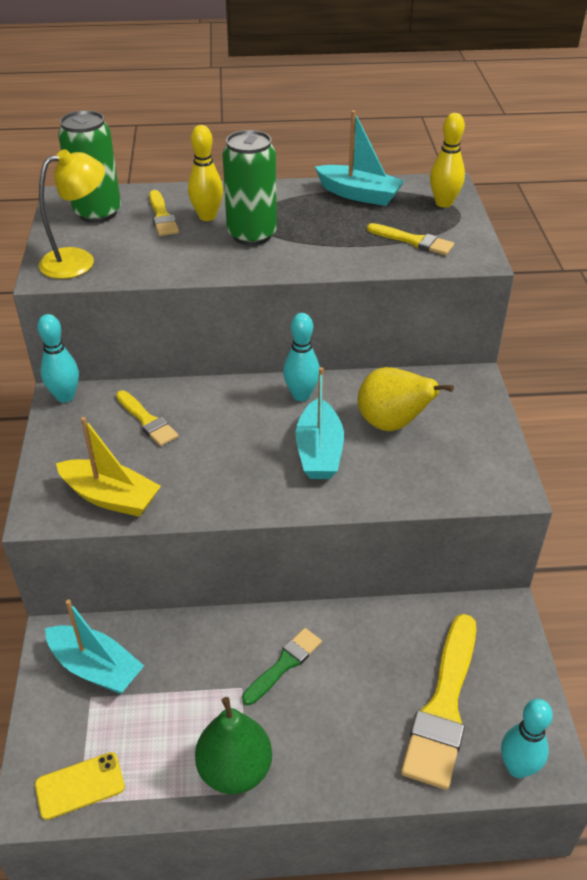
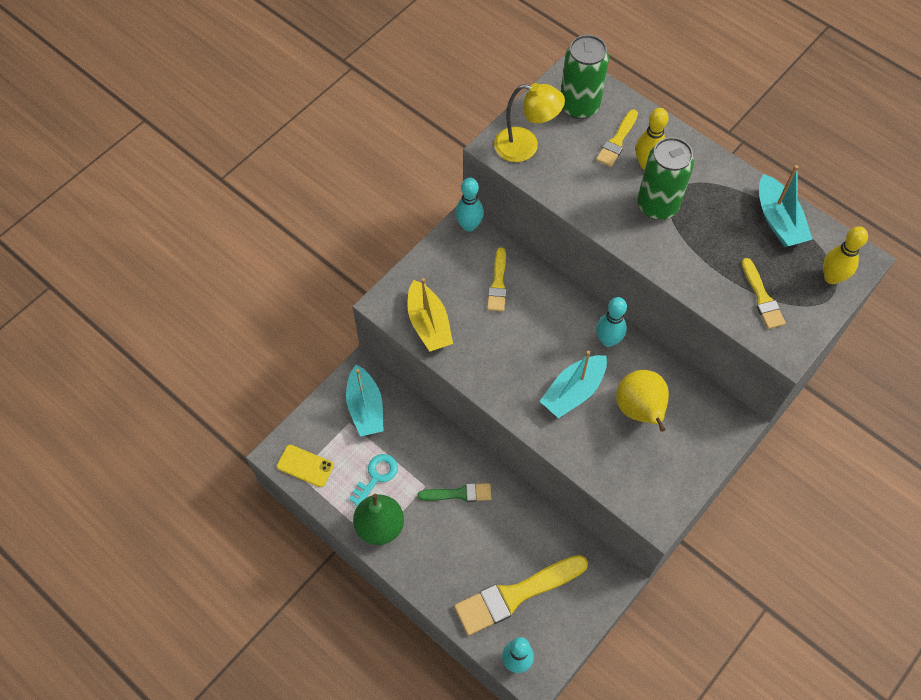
camera: 45 degrees right, 20 degrees up
(178, 724) = (376, 476): none -> turquoise key

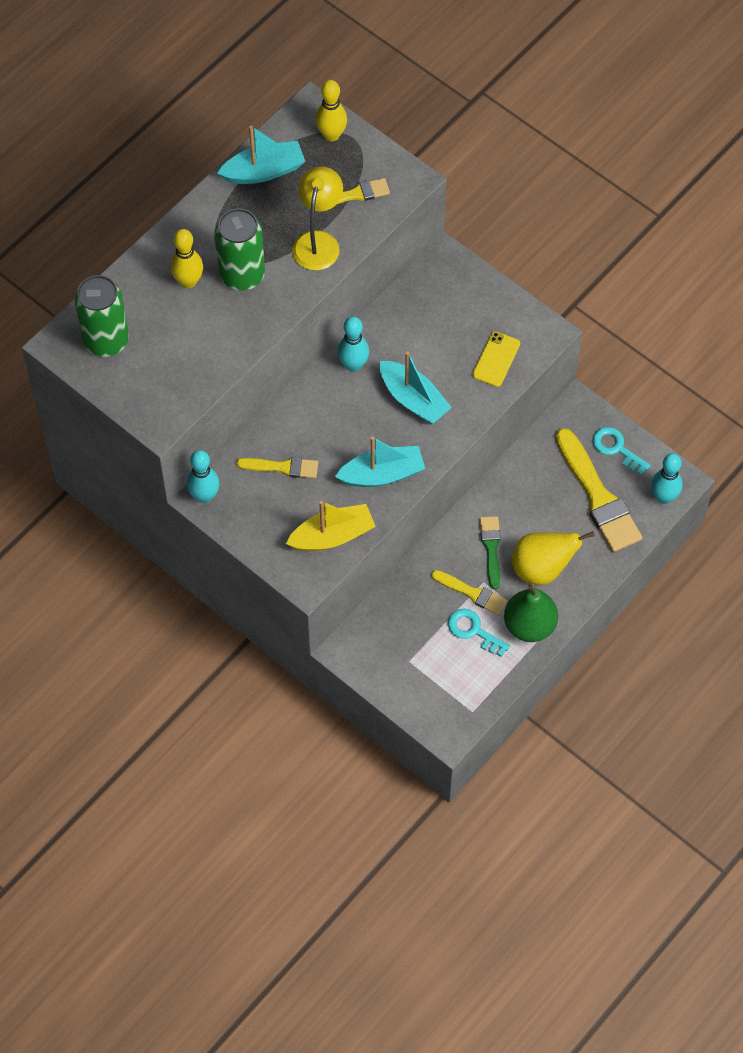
camera: 90 degrees left, 0 degrees up
(305, 466) = (462, 704): yellow phone -> yellow phone (496, 359)
(365, 408) = (391, 644): turquoise boat -> turquoise boat (382, 474)
(525, 146) = (160, 395): yellow lamp -> yellow lamp (318, 242)
(570, 615) = (616, 448): none -> turquoise key
(617, 141) = (157, 307): yellow brush -> yellow brush (472, 593)
(640, 410) = (433, 341): yellow pear -> yellow pear (542, 568)

